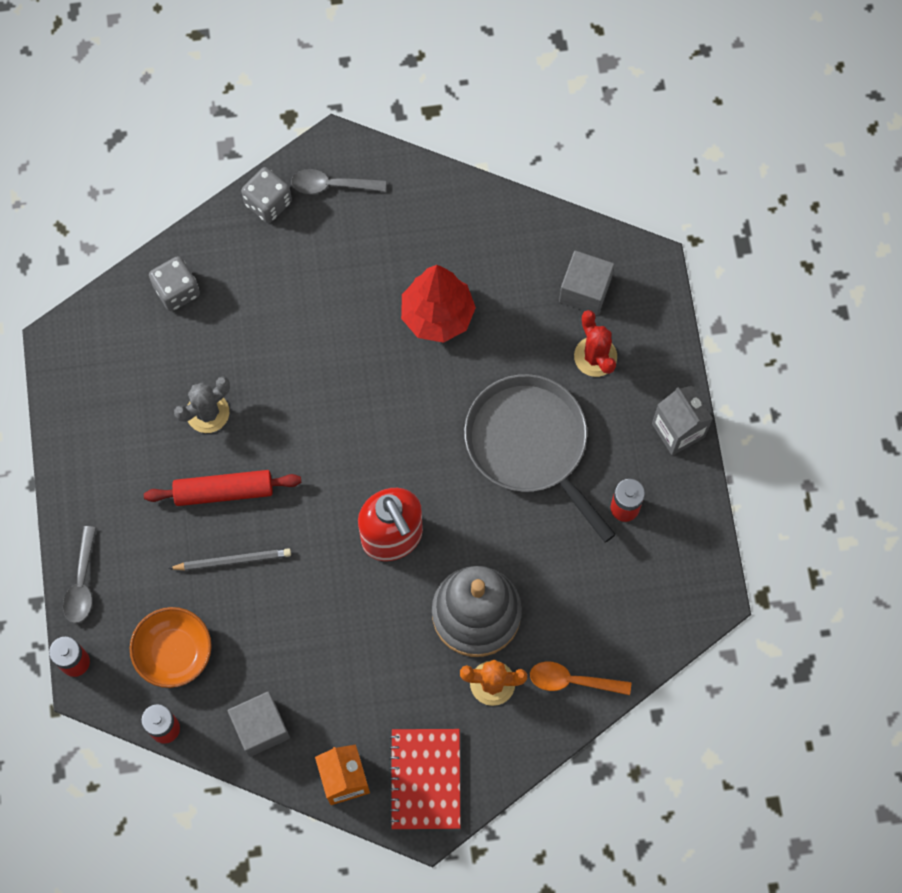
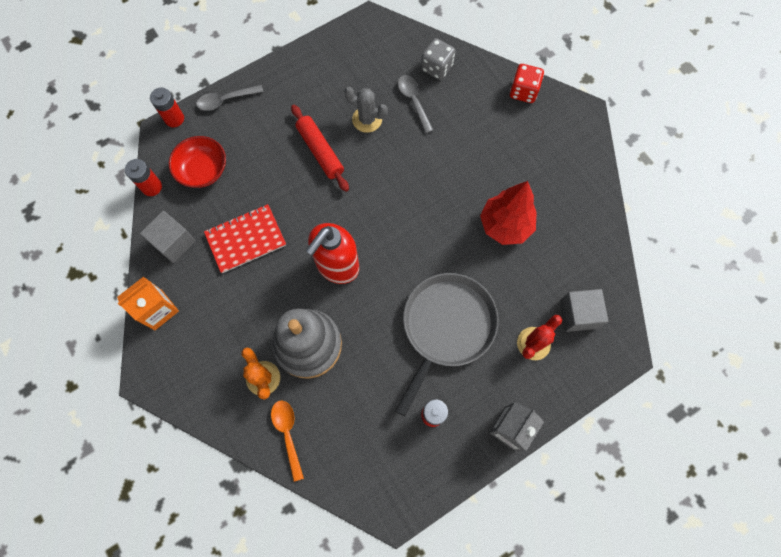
camera: 65 degrees right, 0 degrees up
(174, 652) = (203, 170): orange bowl -> red bowl
(233, 560) = (277, 177): grey pencil -> none
(268, 203) = (523, 91): grey dice -> red dice
(331, 185) = (557, 122): grey spoon -> grey spoon (413, 101)
(425, 779) = (177, 363): red notebook -> red notebook (246, 239)

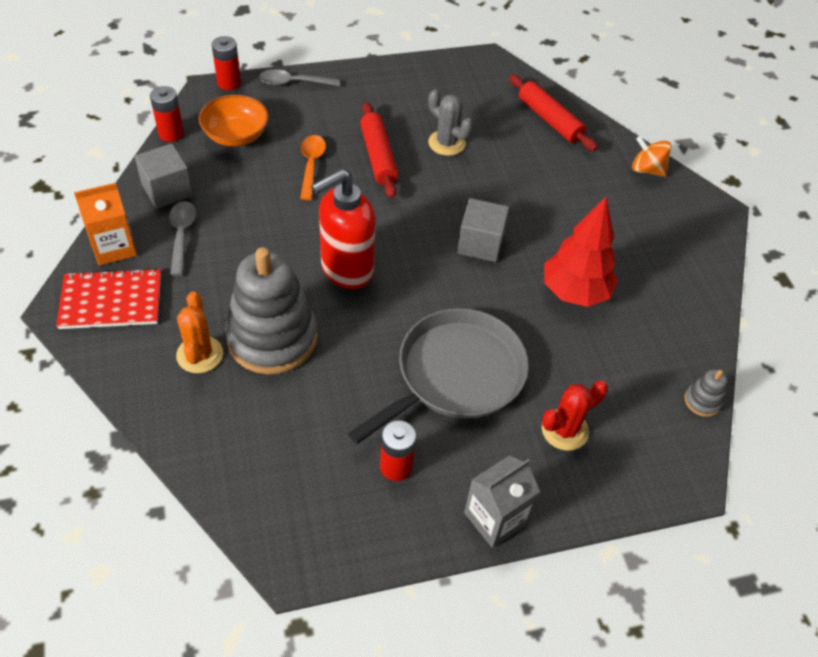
camera: 15 degrees right, 20 degrees down
(203, 170) = (236, 135): red bowl -> orange bowl
(246, 239) = (251, 211): red notebook -> red notebook (111, 301)
(287, 434) = (199, 425): orange spoon -> orange spoon (311, 165)
(413, 101) = (509, 142): grey spoon -> grey spoon (181, 235)
(437, 67) = (549, 120): grey dice -> red rolling pin
(523, 91) = (647, 169): red dice -> orange spinning top
(578, 314) = (637, 416): grey cube -> grey cube (480, 244)
(617, 285) = (702, 401): none -> grey stacking toy

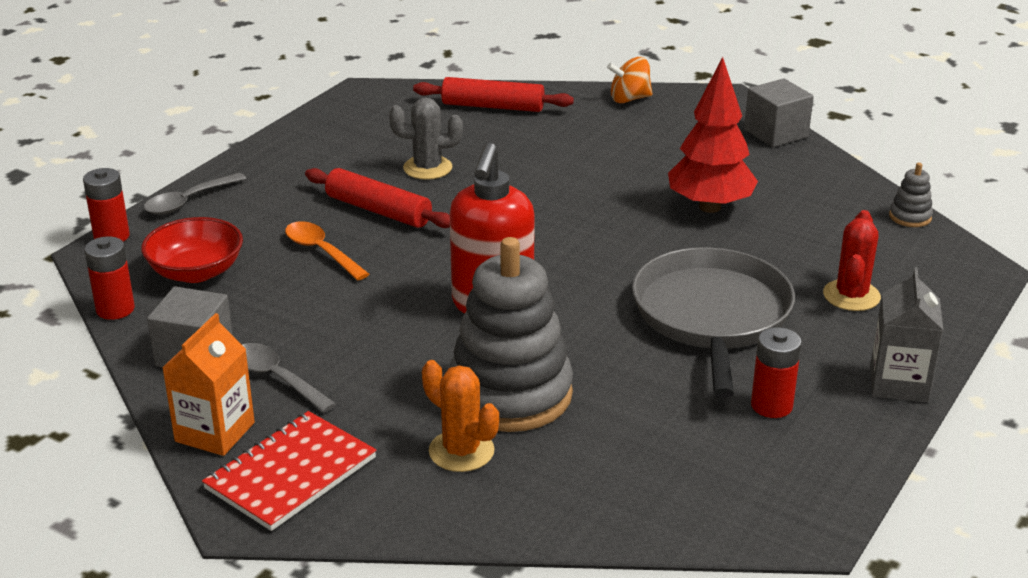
camera: 40 degrees left, 20 degrees down
(236, 135) = (196, 272): orange bowl -> red bowl
(480, 244) = (579, 219): grey cube -> grey cube (776, 133)

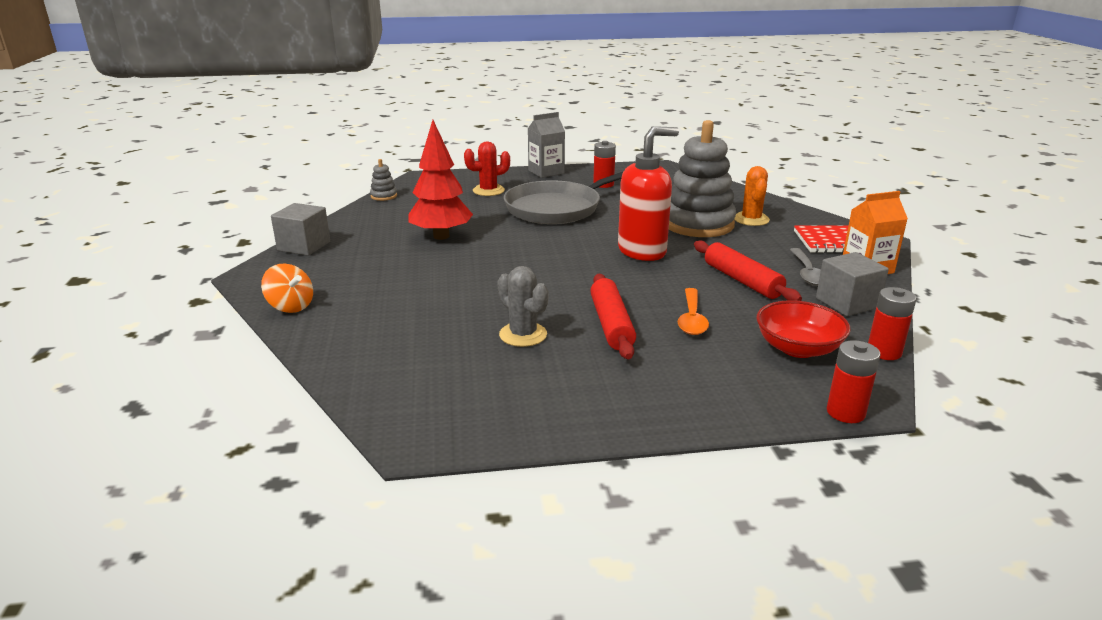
camera: 130 degrees left, 5 degrees down
(189, 201) = (743, 410): grey spoon -> none
(492, 106) = (371, 355): red rolling pin -> red rolling pin (742, 280)

